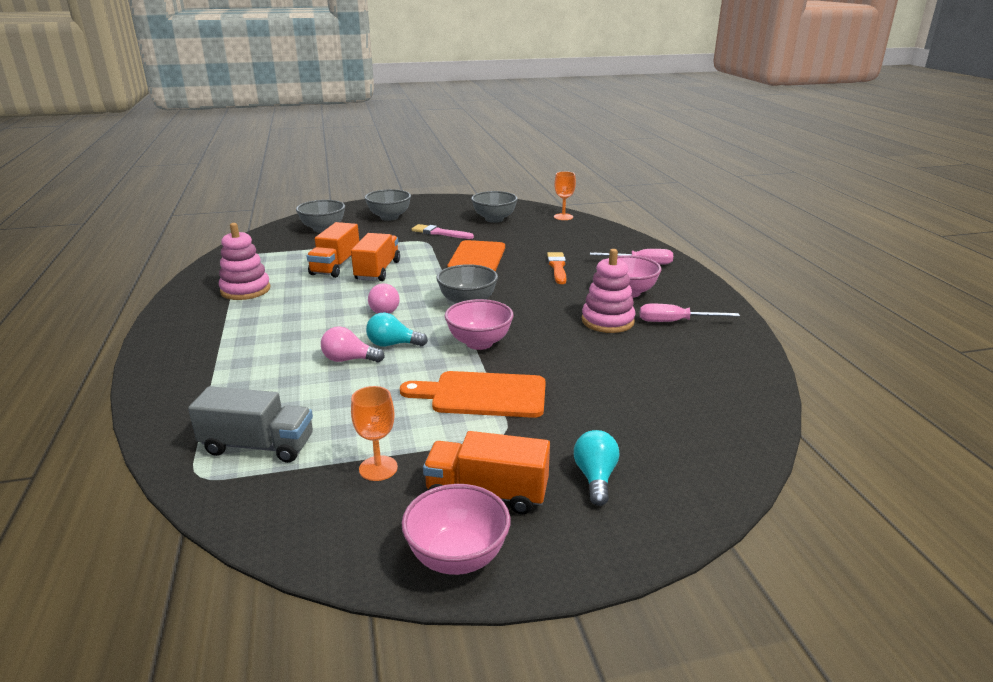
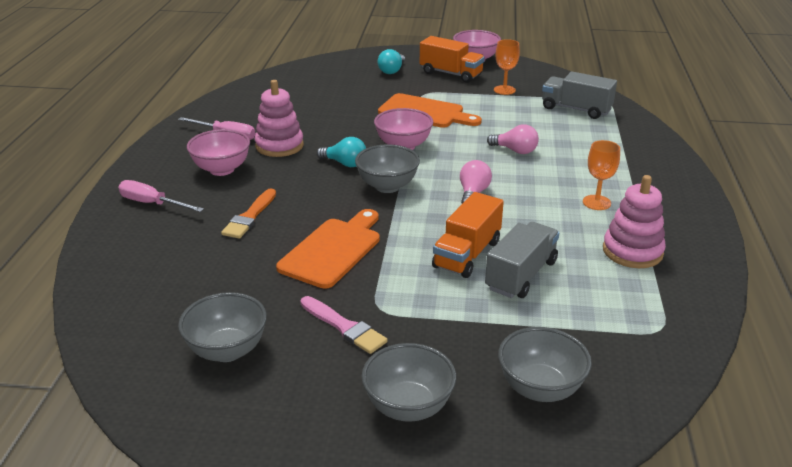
camera: 160 degrees left, 5 degrees up
(335, 266) = (521, 275): orange truck -> grey truck
(393, 344) = (476, 157): turquoise light bulb -> turquoise light bulb (345, 163)
(563, 217) = (111, 330): orange goblet -> orange goblet (596, 202)

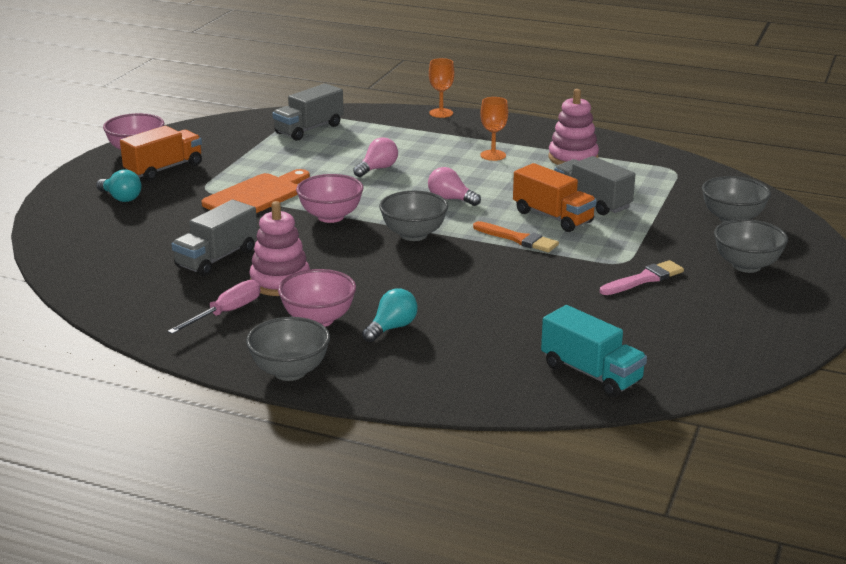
camera: 75 degrees left, 5 degrees down
(141, 309) = (591, 373): none -> turquoise truck
(152, 204) = (378, 365): pink screwdriver -> none
(227, 350) = (665, 332): grey bowl -> grey bowl (290, 372)
(250, 217) = (438, 309): orange brush -> orange brush (518, 239)
(310, 117) = (216, 258): none -> grey truck
(333, 250) = (522, 272): orange cutting board -> none
(345, 163) = (350, 250): turquoise light bulb -> turquoise light bulb (392, 328)
(504, 90) = (234, 151): orange goblet -> orange goblet (441, 113)

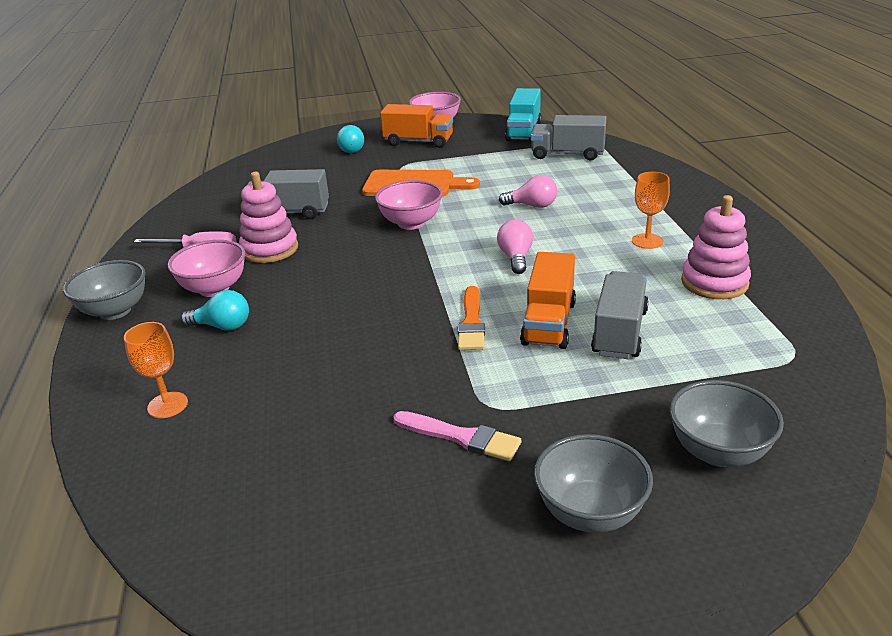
camera: 60 degrees right, 5 degrees up
(413, 235) = (418, 269): grey bowl -> none
(441, 113) = (699, 185): orange goblet -> orange goblet (167, 405)
(591, 373) = (196, 478): turquoise truck -> turquoise truck (523, 132)

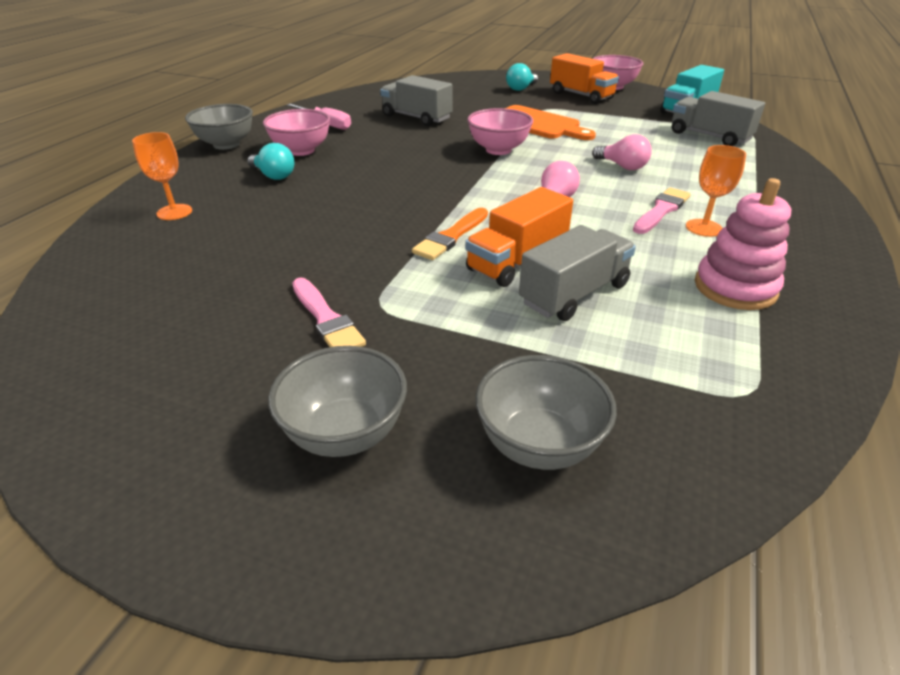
camera: 30 degrees right, 5 degrees up
(270, 249) = (371, 137): pink stacking toy -> none
(603, 236) = (661, 210): none -> pink brush

